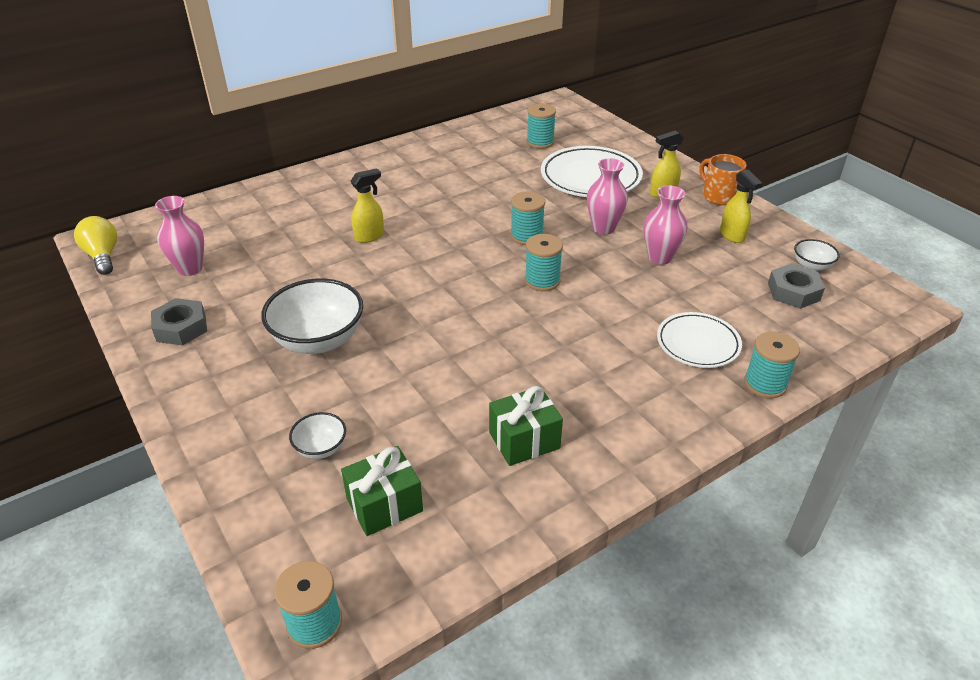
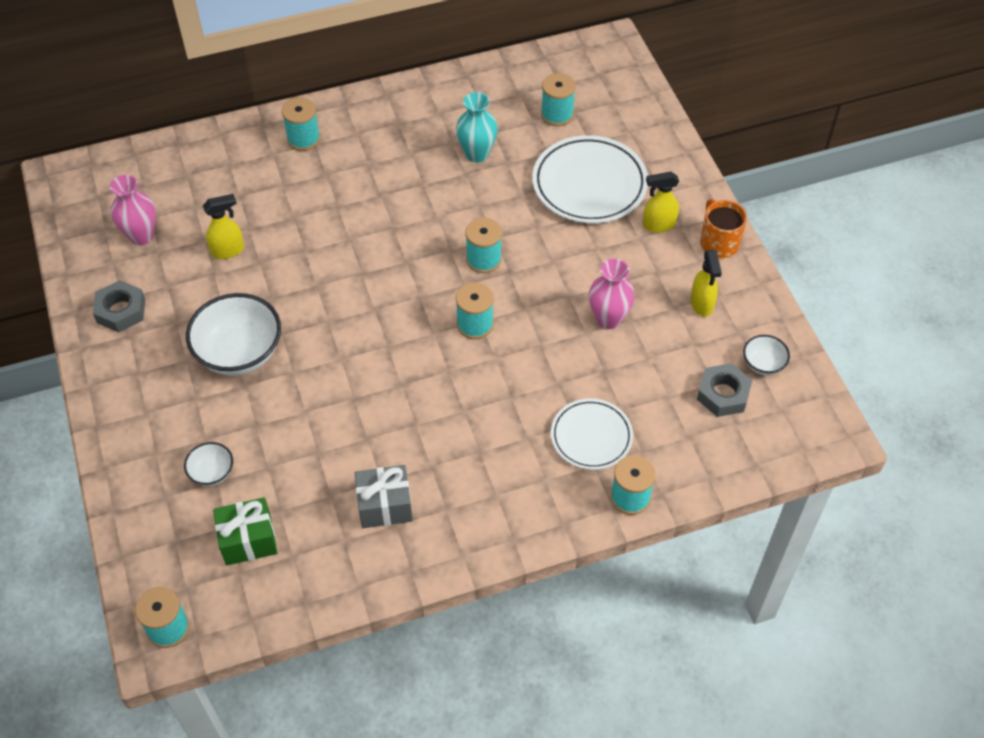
camera: 15 degrees right, 15 degrees up
(103, 256) = (63, 202): yellow light bulb -> none
(328, 184) = (303, 139): none -> turquoise spool
(370, 236) = (324, 227): yellow spray bottle -> yellow spray bottle (228, 250)
(486, 173) = (477, 154): none -> turquoise vase
(524, 440) = (385, 506): green gift -> grey gift
(603, 228) = (569, 265): pink vase -> none

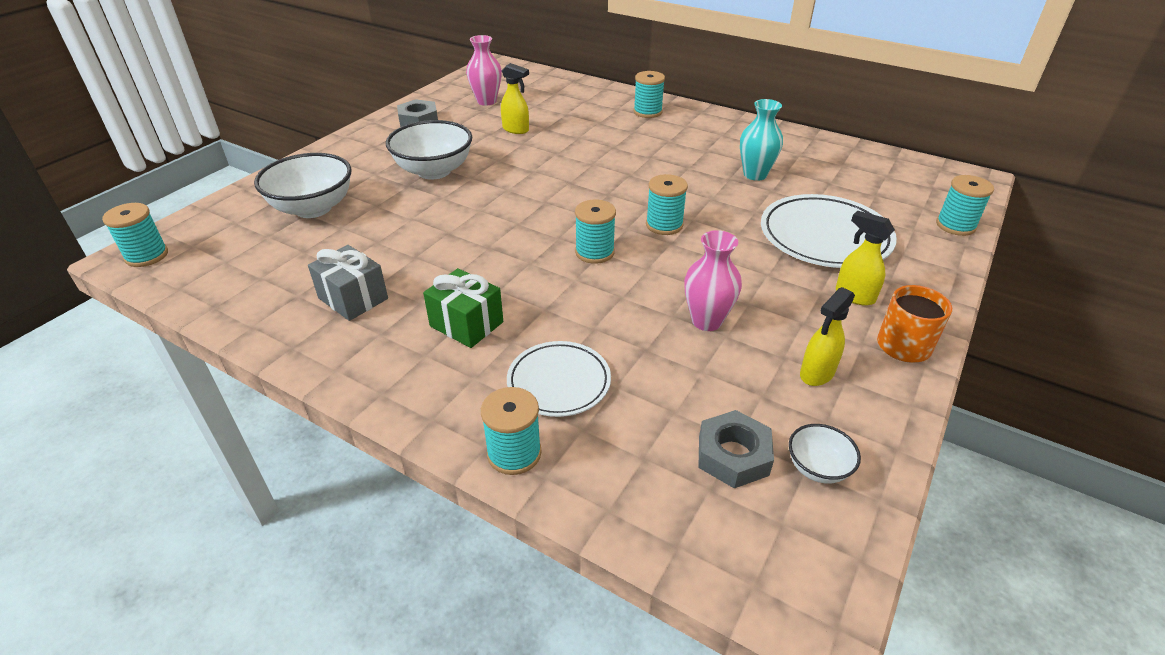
camera: 50 degrees right, 15 degrees down
(212, 473) = (313, 208): white bowl -> white bowl, size x2.03
(248, 540) = (260, 251): green gift -> green gift (466, 324)
(557, 115) = (857, 189): turquoise spool -> turquoise spool (955, 225)

